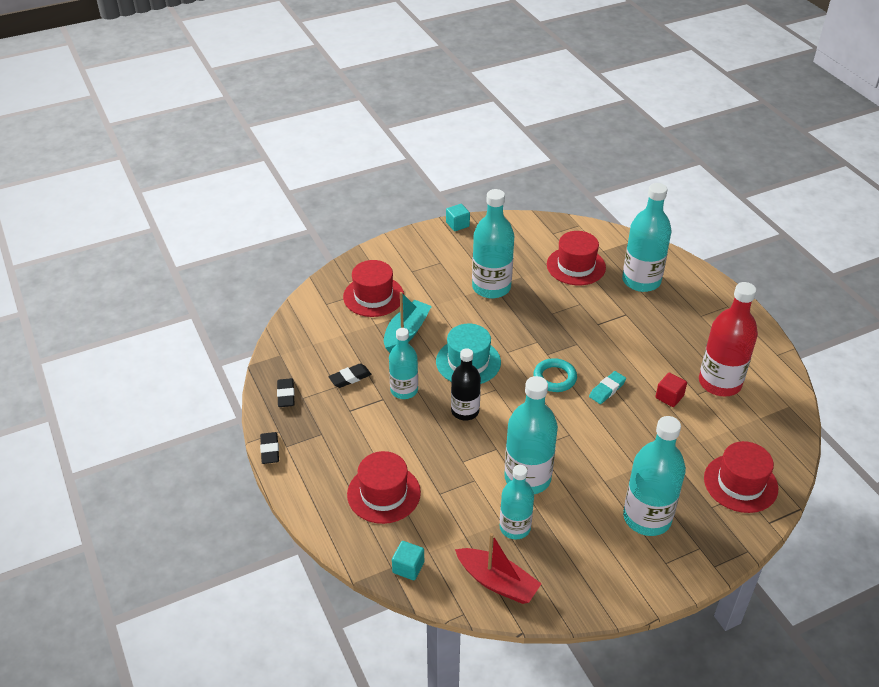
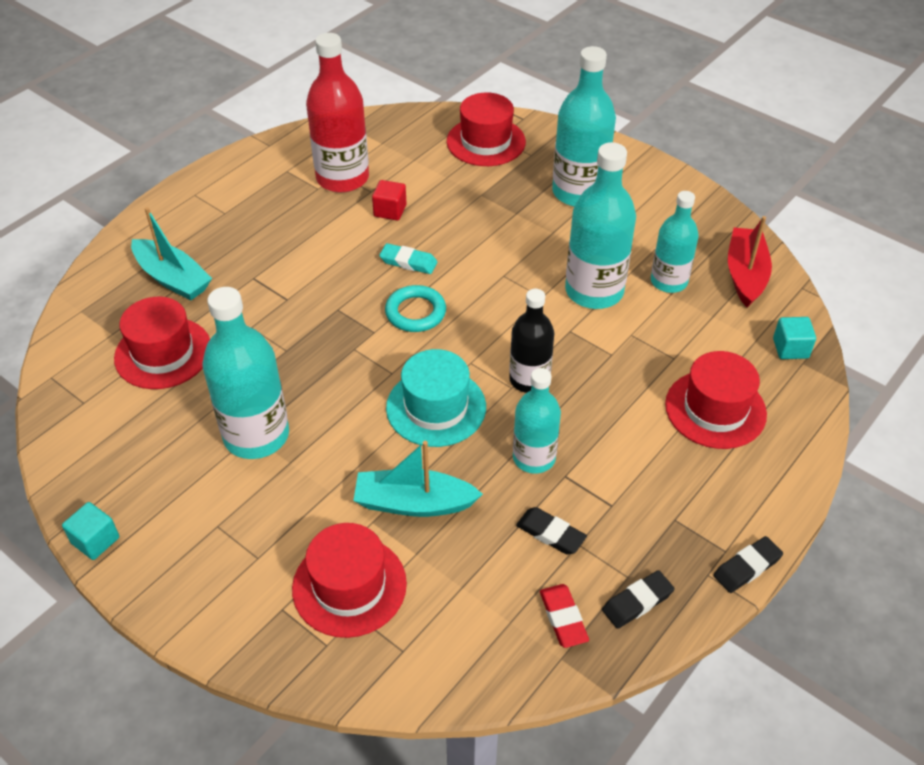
camera: 115 degrees left, 5 degrees up
(299, 363) = (563, 618): none -> red eraser
(641, 281) = (172, 278): turquoise bottle -> turquoise boat

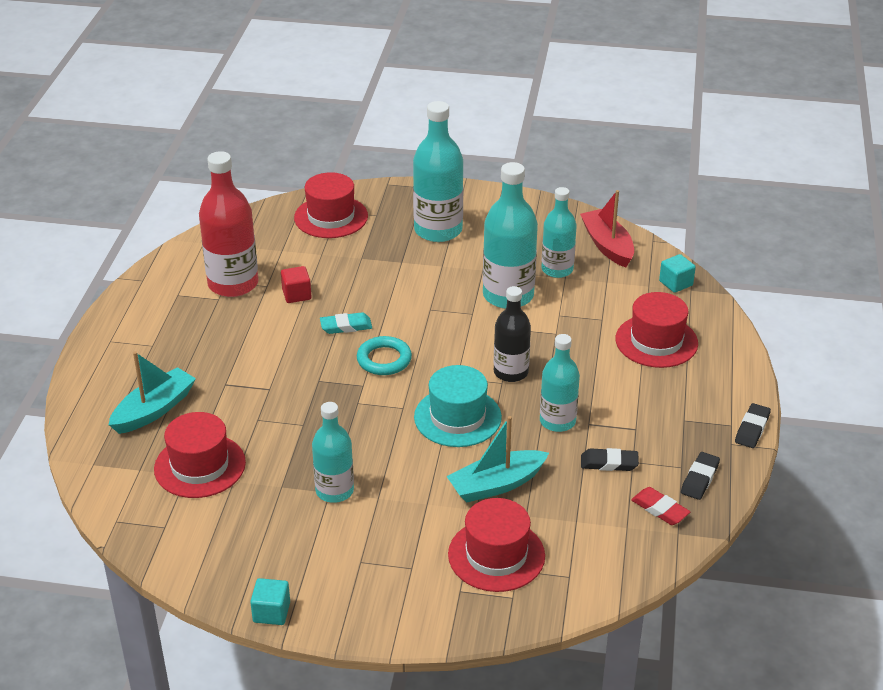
camera: 30 degrees left, 10 degrees down
(172, 278) = (154, 410): turquoise boat -> turquoise boat turned 60 degrees counterclockwise
(256, 435) = (334, 491): turquoise bottle -> turquoise bottle, size x0.64

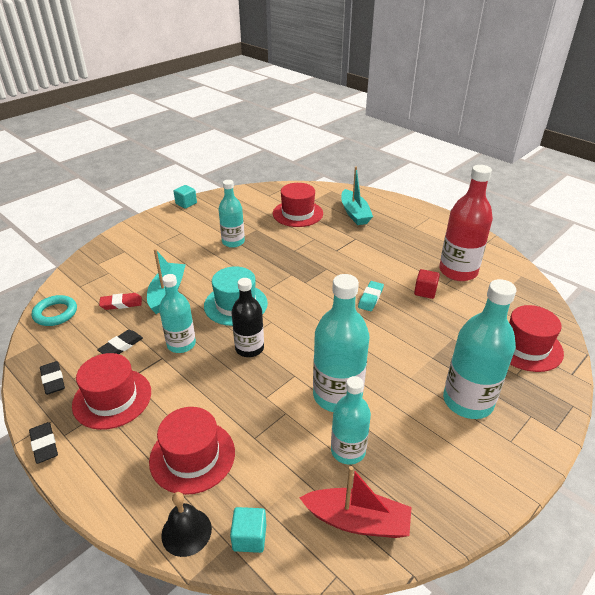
camera: 125 degrees right, 0 degrees up
(384, 359) = (320, 299): turquoise ring -> turquoise ring (55, 313)
(496, 555) = (126, 270): red hat -> red hat (112, 398)
(660, 509) = (62, 345): red eraser -> red eraser (121, 303)
(708, 311) = (186, 532): none -> black bell

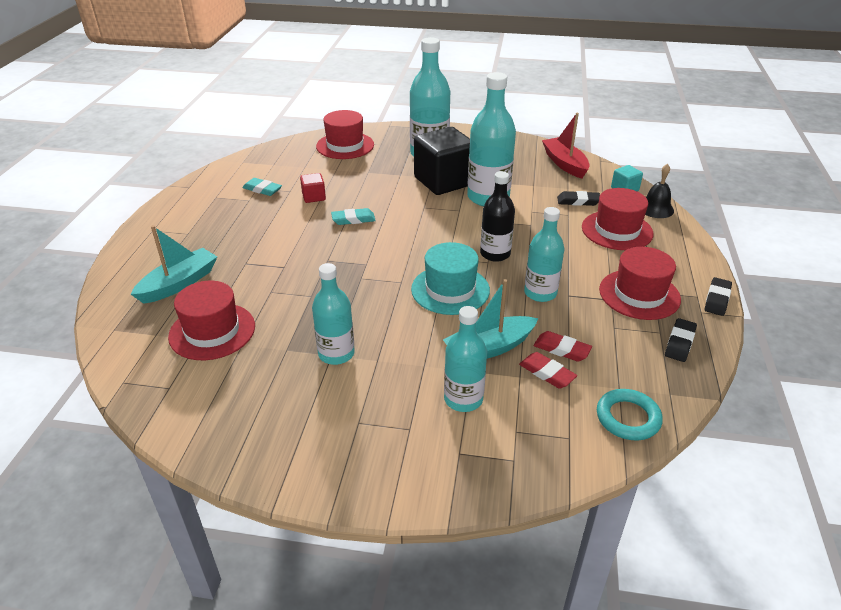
camera: 125 degrees left, 0 degrees up
(121, 346) = (592, 329): black eraser -> black eraser (578, 201)
(127, 321) = (561, 349): none -> red eraser
(186, 203) = (263, 476): turquoise cube -> none
(348, 451) = (526, 180): turquoise bottle -> turquoise bottle (463, 399)
(395, 381) = (444, 181): none -> black cube
(458, 271) = (262, 189): red bottle -> turquoise eraser

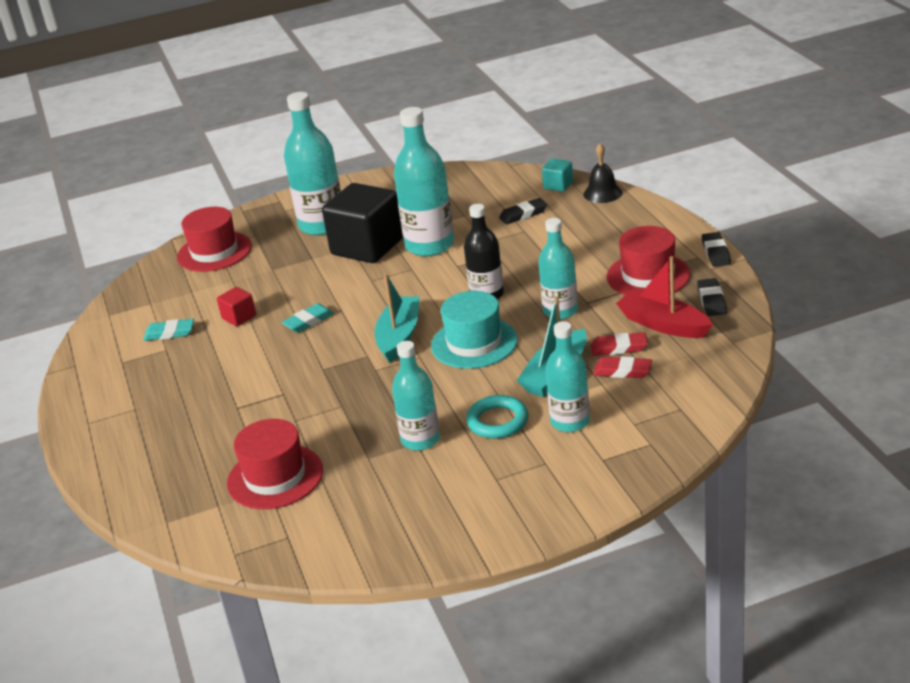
camera: 25 degrees left, 5 degrees down
(179, 284) = (186, 455): turquoise boat -> turquoise boat (399, 336)
(565, 164) = (477, 182): red boat -> red boat (663, 324)
(617, 230) = (583, 227): red hat -> none
(628, 418) = (714, 374): turquoise ring -> turquoise ring (497, 421)

